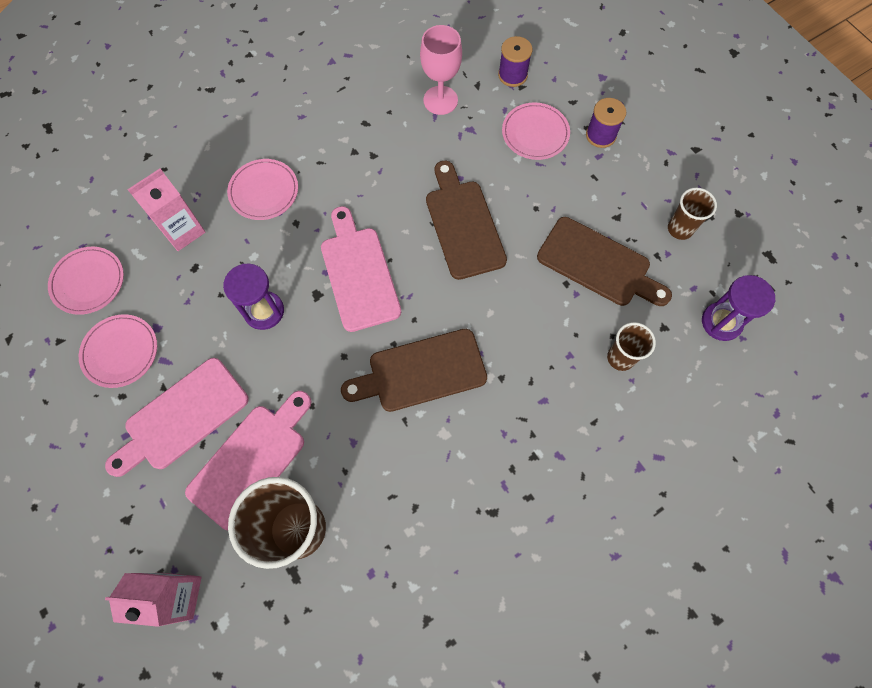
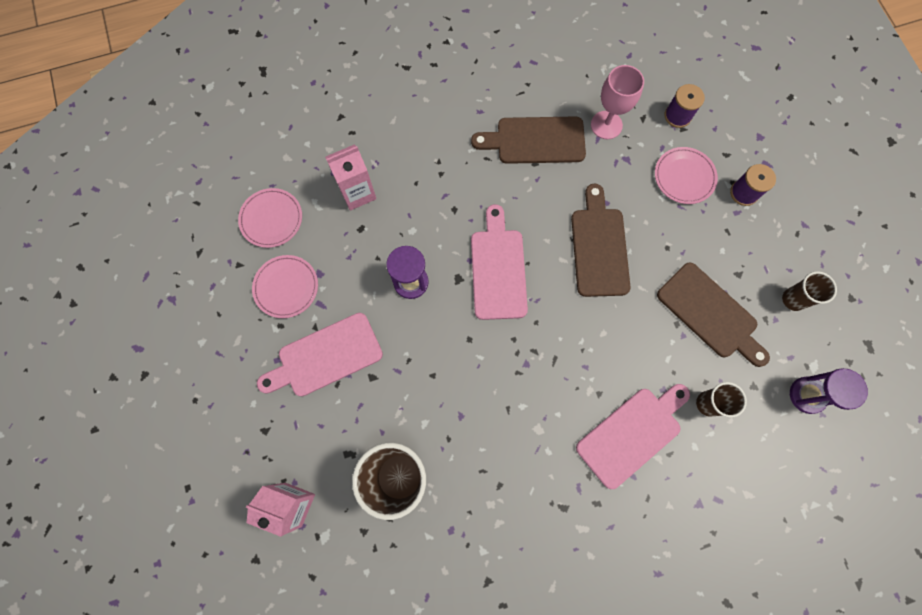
camera: 15 degrees right, 5 degrees up
(251, 460) = (374, 409): pink cutting board -> pink cutting board (632, 434)
(264, 191) = (433, 173): pink plate -> none
(421, 372) = (531, 370): brown cutting board -> brown cutting board (535, 140)

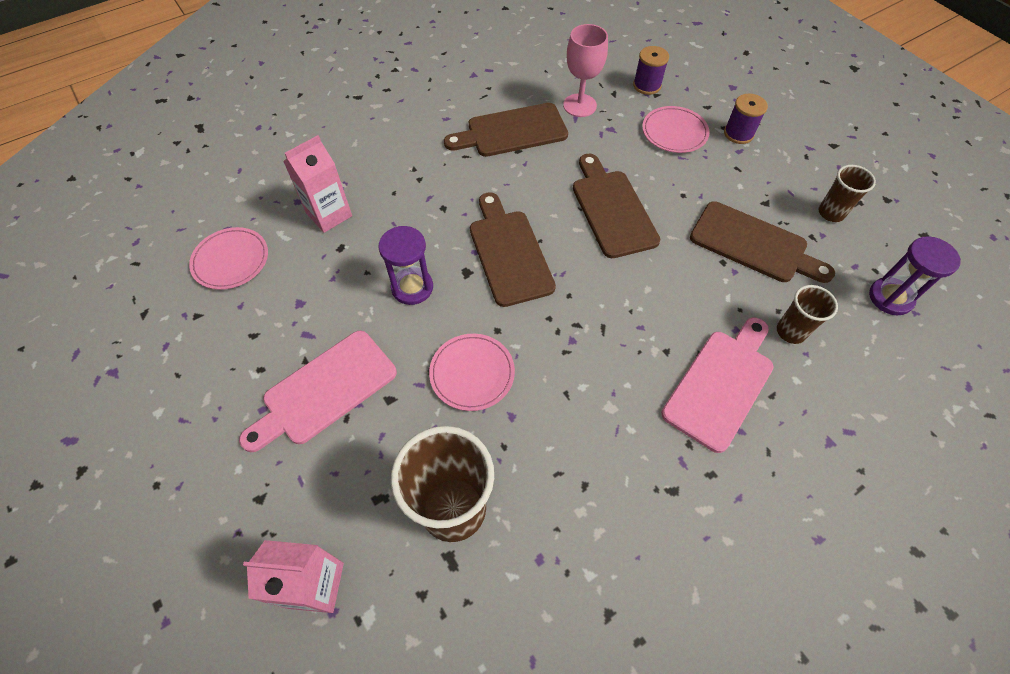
camera: 15 degrees left, 15 degrees down
(286, 287) = (261, 326): pink plate -> pink plate (472, 373)
(498, 269) = (509, 253): pink cutting board -> brown cutting board

